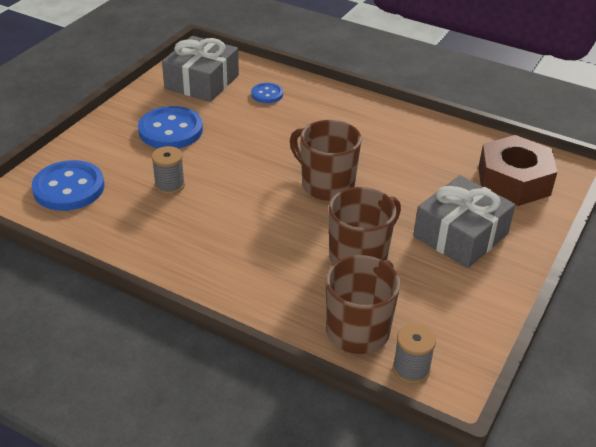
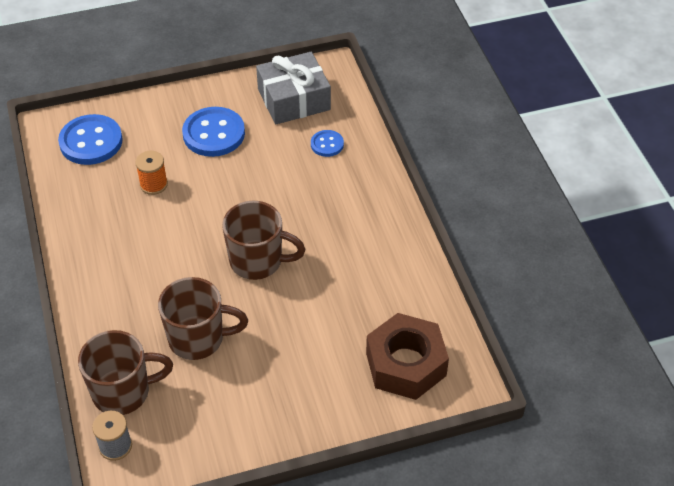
camera: 45 degrees right, 10 degrees up
(170, 185) = (153, 184): grey spool -> orange spool
(326, 185) = (257, 261): brown mug -> brown mug turned 105 degrees clockwise
(461, 235) = (293, 377): grey gift -> none

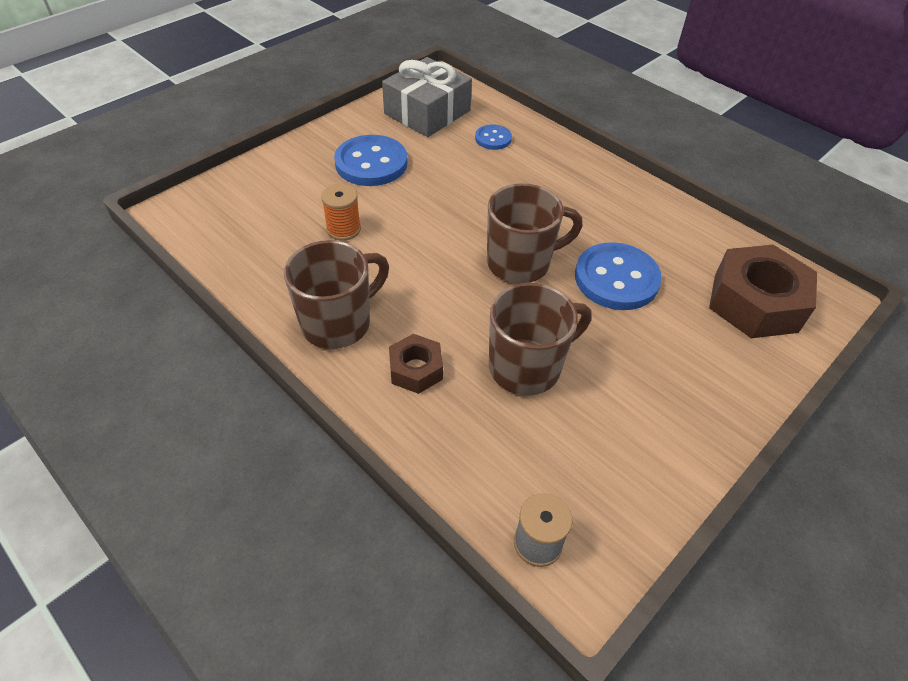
camera: 30 degrees left, 0 degrees up
(91, 142) = (236, 211): blue button -> blue button (616, 279)
(123, 392) = (491, 468): brown mug -> brown mug (338, 323)
(126, 309) = (416, 369): none -> brown nut

